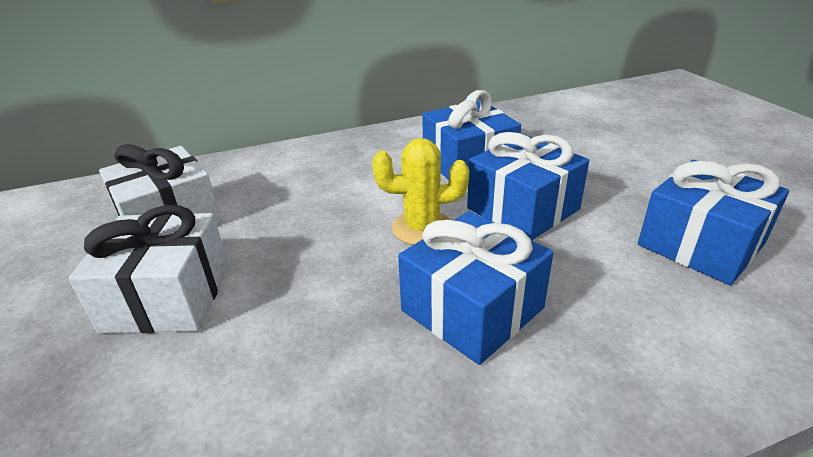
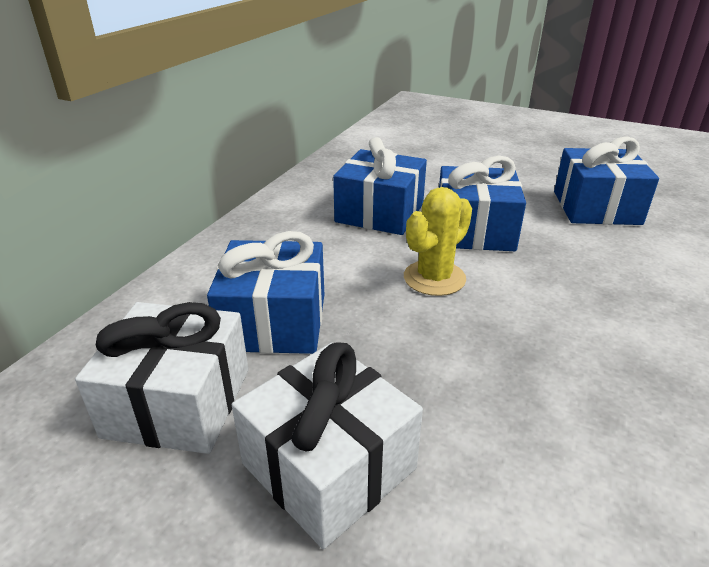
camera: 45 degrees left, 0 degrees up
(472, 309) = (561, 315): blue gift -> blue gift (274, 321)

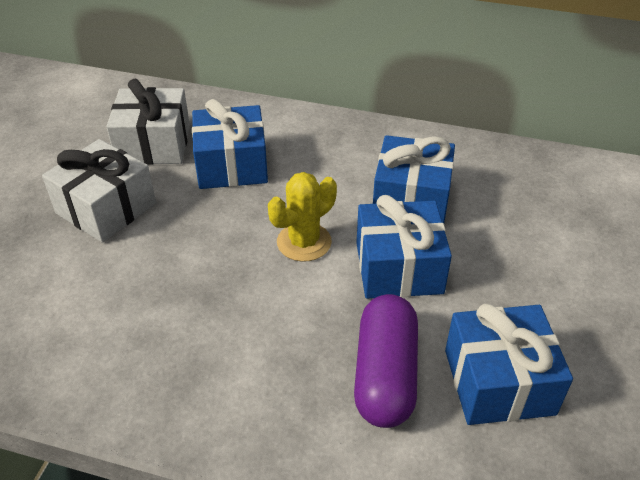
camera: 80 degrees right, 10 degrees up
(434, 278) = (304, 242): yellow cactus -> yellow cactus turned 75 degrees counterclockwise
(605, 252) = (385, 374): none -> purple capsule

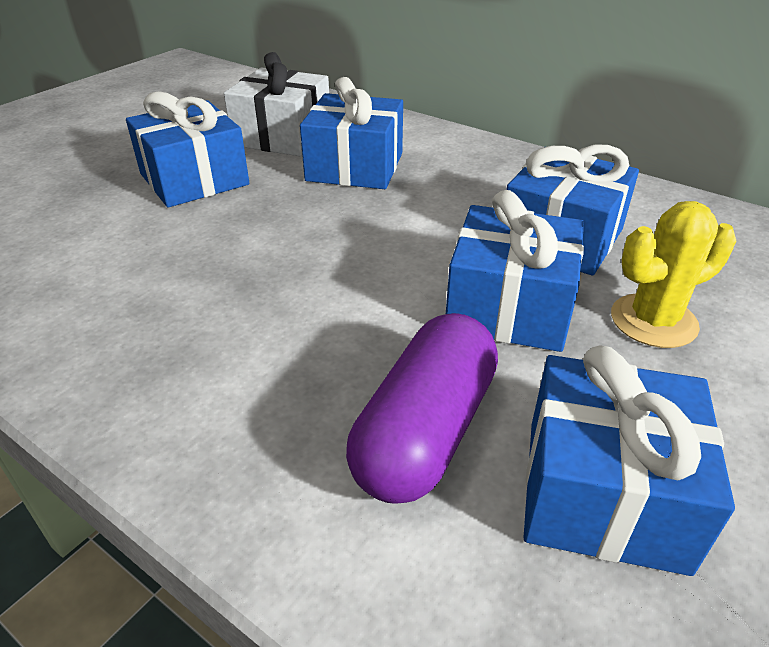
camera: 20 degrees right, 5 degrees down
(106, 208) = (194, 179): white gift -> blue gift
(304, 242) = (396, 253): yellow cactus -> yellow cactus (653, 321)

